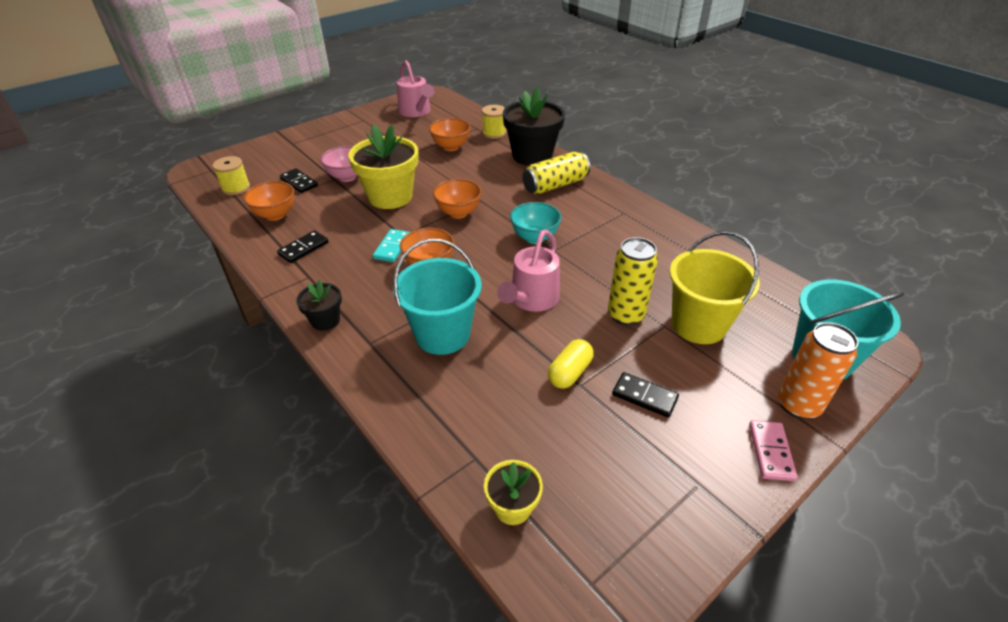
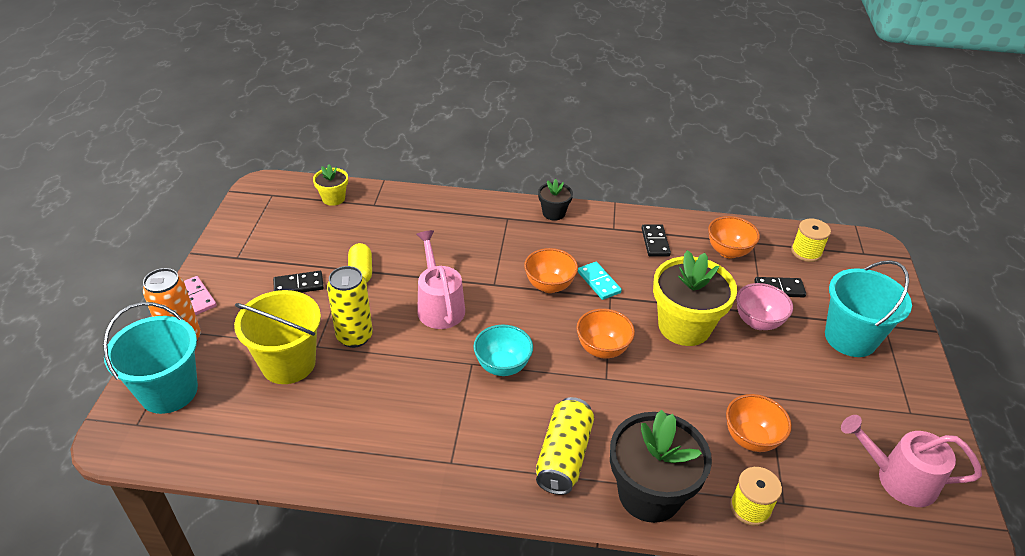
camera: 135 degrees right, 0 degrees up
(442, 334) = (470, 247): turquoise bucket -> turquoise bucket (850, 338)

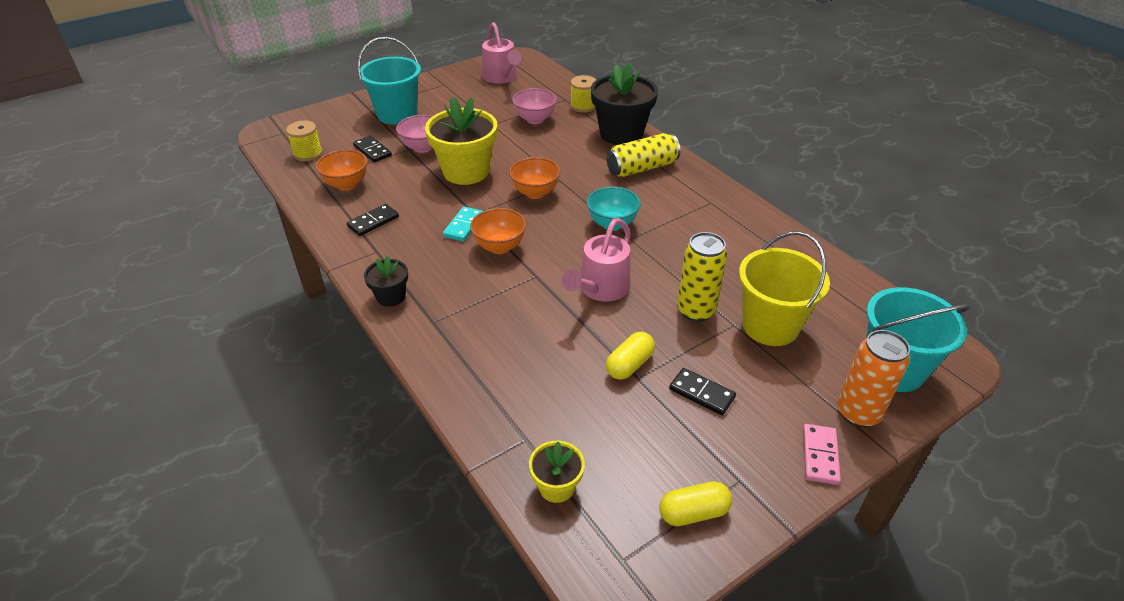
camera: 130 degrees left, 0 degrees up
(252, 229) = (693, 512): none -> yellow capsule
(751, 439) = (535, 119): orange bowl -> pink bowl

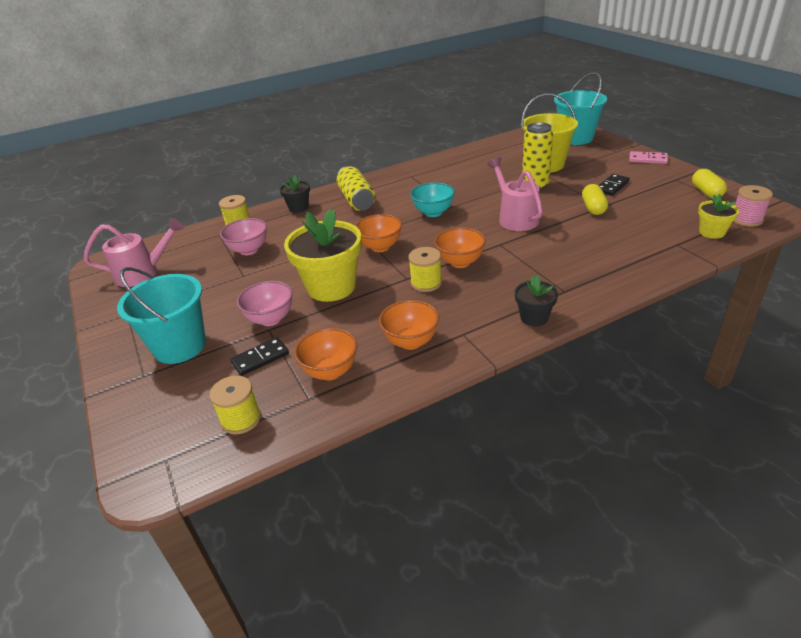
camera: 80 degrees left, 5 degrees down
(373, 222) = (411, 341): black domino -> orange bowl
(464, 226) = (426, 283): turquoise domino -> yellow spool
(597, 544) = (746, 219): none -> pink spool
(600, 289) = (515, 217): pink watering can -> pink watering can turned 150 degrees counterclockwise
(621, 134) = (298, 207): black flower pot -> black flower pot, size x0.50
(629, 365) = (593, 208): yellow capsule -> yellow capsule turned 45 degrees clockwise
(858, 413) = (612, 148): orange can -> none

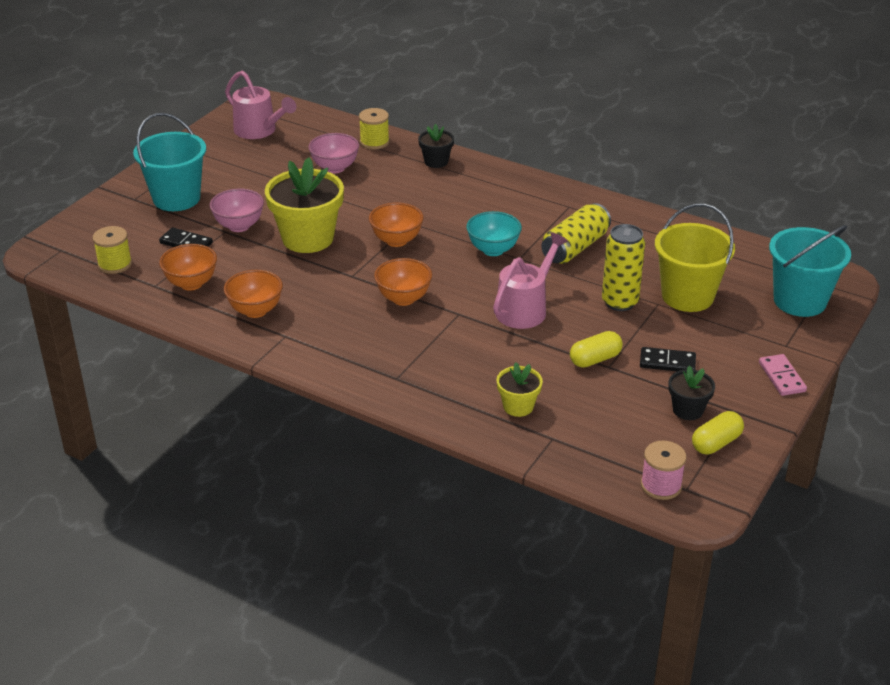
camera: 55 degrees right, 0 degrees up
(356, 200) = (482, 190): yellow can -> yellow can (575, 248)
(426, 283) = (352, 289): yellow spool -> none
(534, 317) = (337, 370): black flower pot -> black flower pot (688, 410)
(712, 232) = (603, 461): yellow flower pot -> yellow flower pot (518, 406)

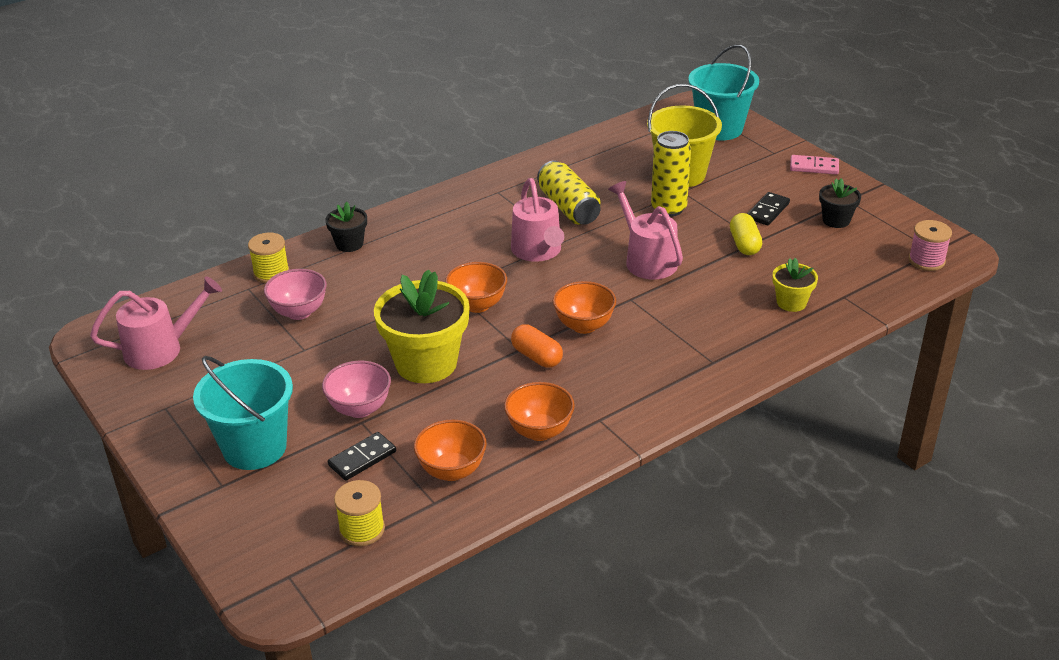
camera: 65 degrees left, 0 degrees up
(347, 286) = (537, 356): none -> orange capsule
(493, 250) = (538, 252): turquoise bowl -> pink watering can
(716, 443) = (883, 220): yellow capsule -> none

